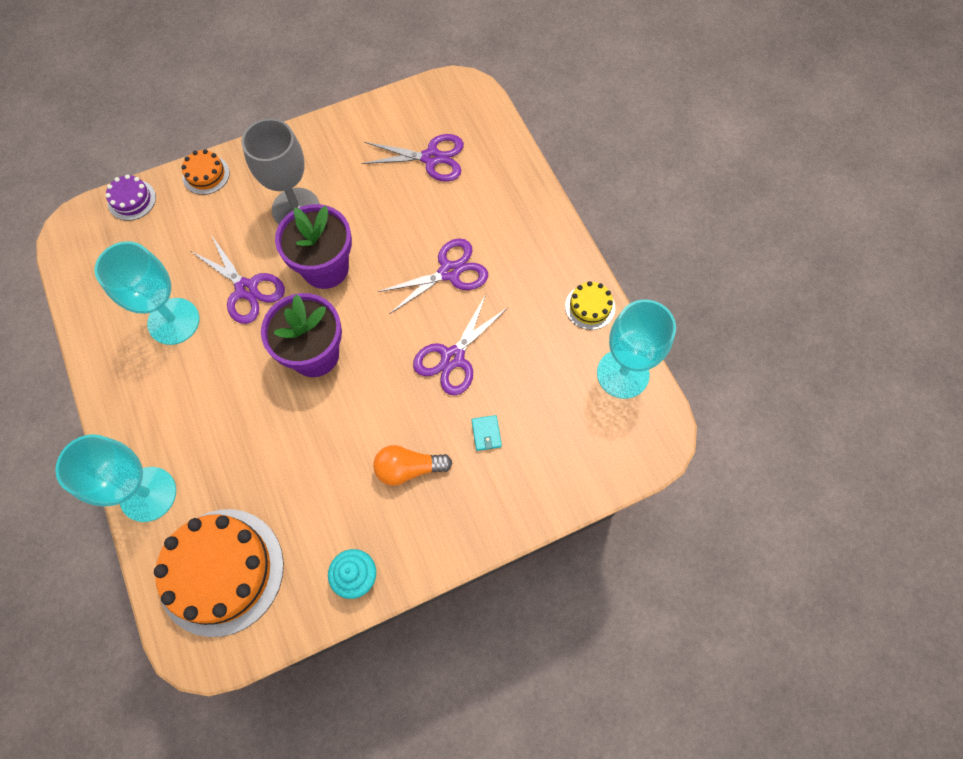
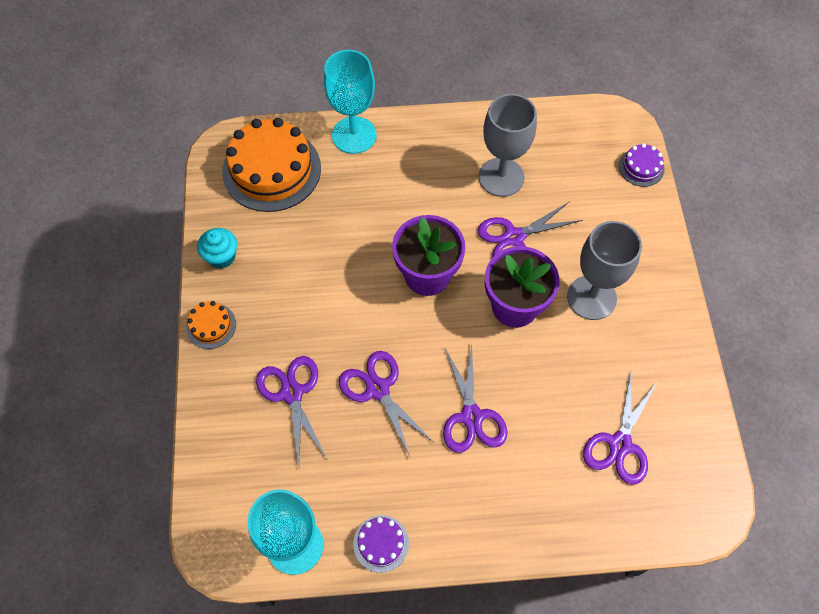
camera: 110 degrees right, 5 degrees down
(173, 321) = (501, 177): turquoise goblet -> grey goblet
(206, 175) = (654, 230): orange cake -> orange cake (211, 326)
(408, 468) = (290, 319): orange light bulb -> none
(486, 433) = (292, 393): turquoise wallet -> purple scissors
(590, 307) = (381, 543): yellow cake -> purple cake

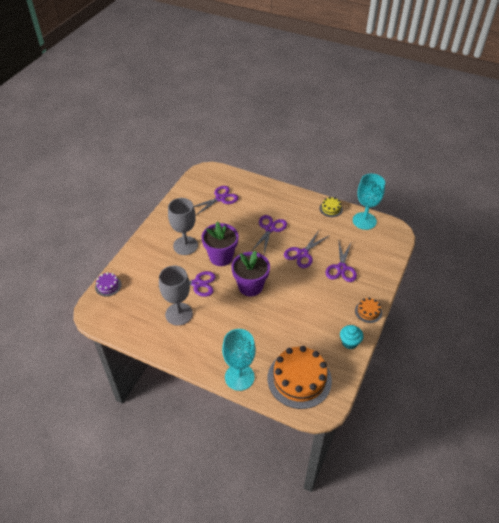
camera: 150 degrees left, 15 degrees down
(378, 389) = (302, 253): purple scissors -> purple scissors turned 45 degrees clockwise
(381, 543) = (331, 209): purple cake -> yellow cake

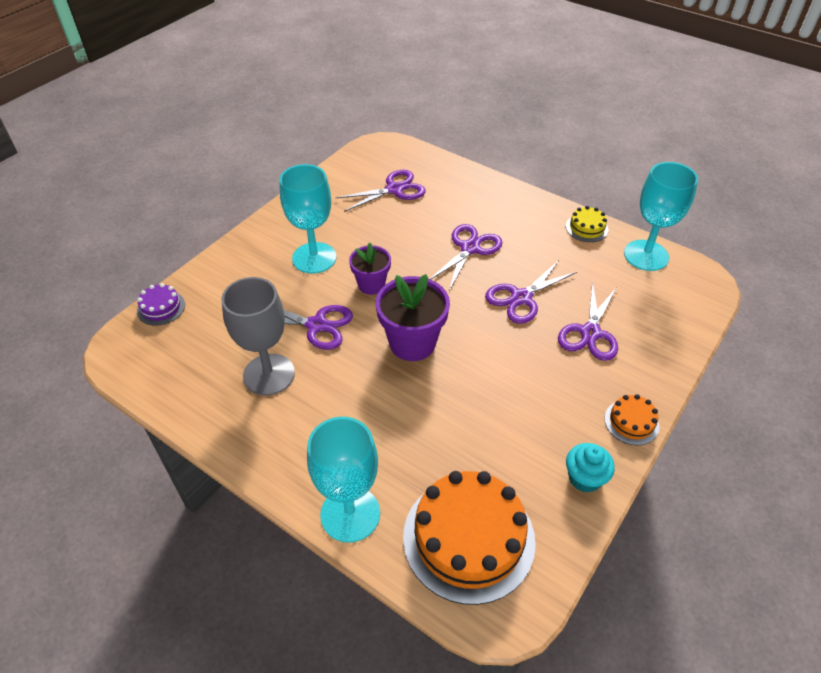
camera: 10 degrees right, 0 degrees up
(185, 245) = (314, 258): grey goblet -> turquoise goblet
(221, 257) = (371, 285): purple flower pot -> purple flower pot, size x0.63

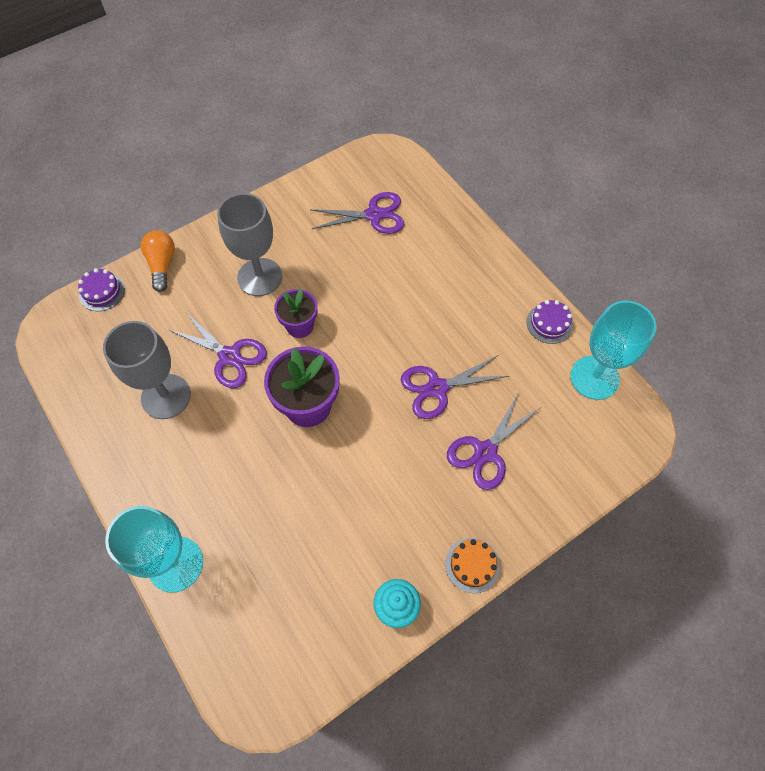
camera: 20 degrees right, 15 degrees up
(213, 272) = (162, 265): none -> orange light bulb
(314, 258) = (260, 277): turquoise goblet -> grey goblet
(468, 538) = (264, 626): orange cake -> none
(470, 248) = (415, 312): purple scissors -> none
(586, 228) = (549, 323): yellow cake -> purple cake

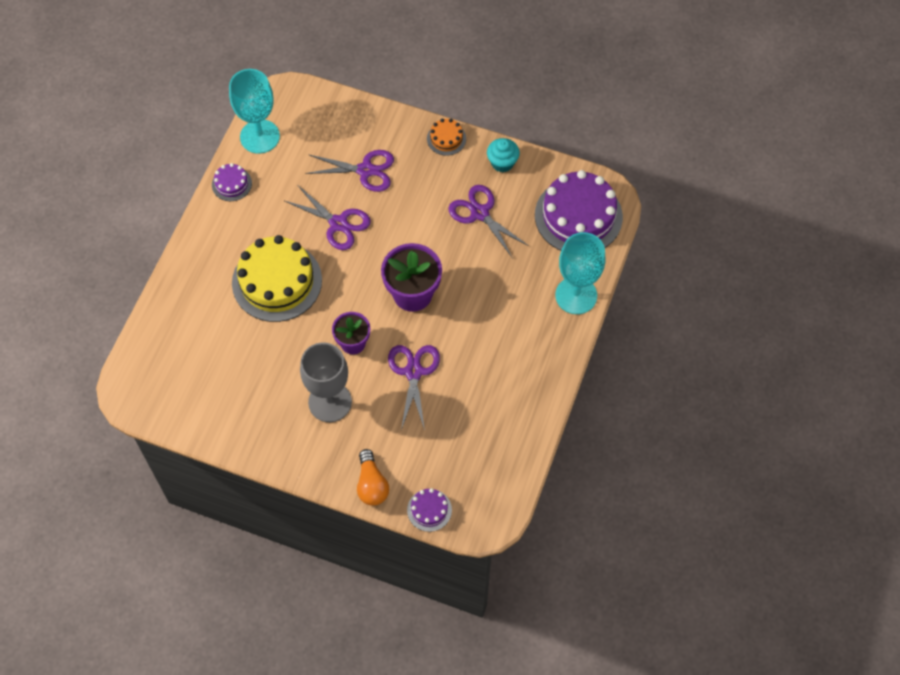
camera: 125 degrees left, 0 degrees up
(162, 265) = (371, 484): orange light bulb -> orange light bulb turned 60 degrees counterclockwise
(166, 396) = (476, 390): grey goblet -> none
(264, 644) = (578, 216): none -> purple cake
(374, 215) = (208, 359): purple scissors -> purple scissors (480, 213)
(411, 302) = (277, 281): none -> yellow cake

